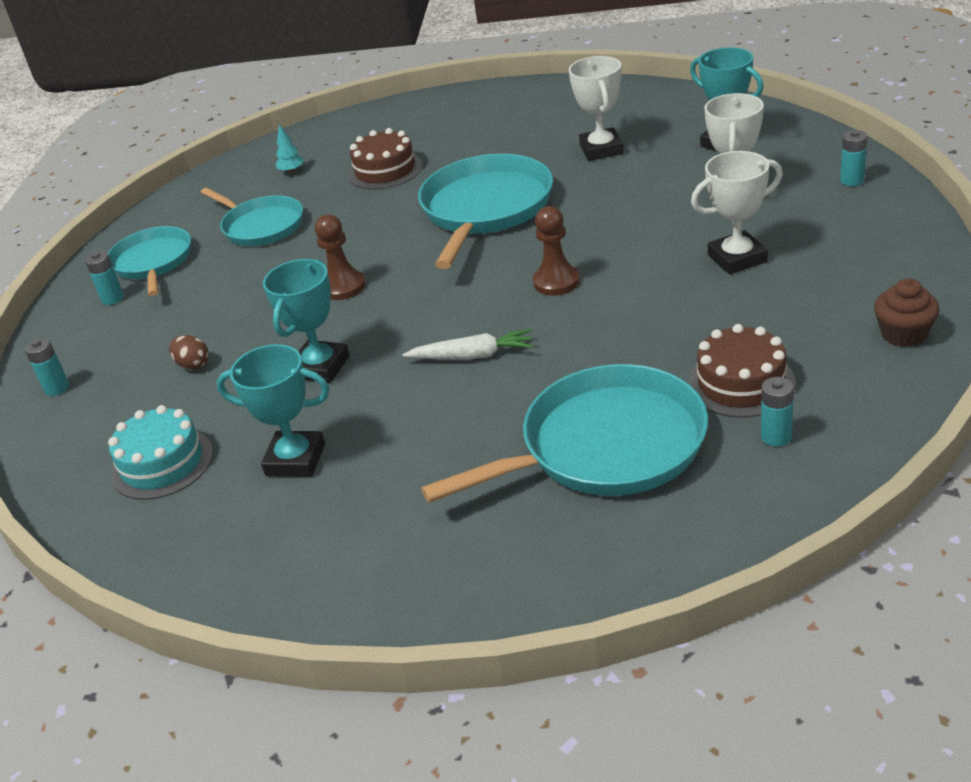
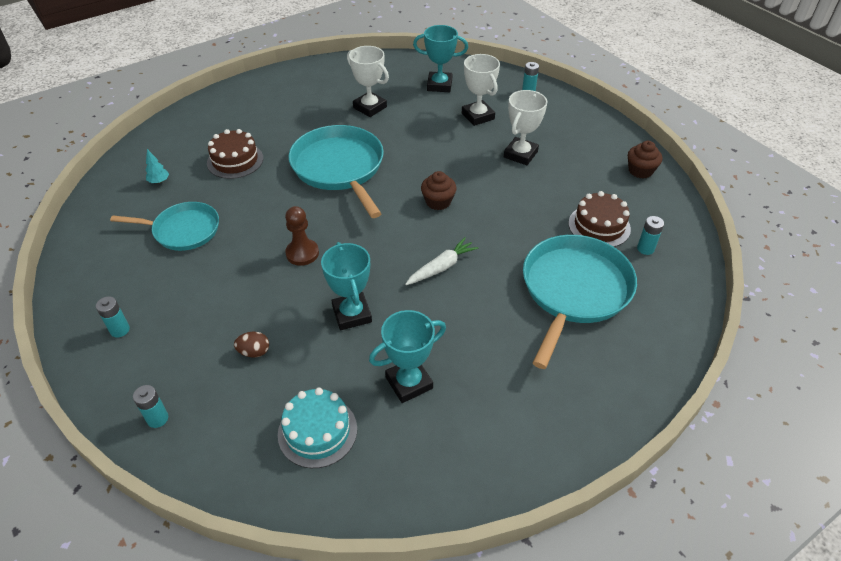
camera: 45 degrees left, 10 degrees up
(153, 262) = (121, 289): turquoise pan -> none
(556, 282) = (438, 202): brown pawn -> brown cupcake

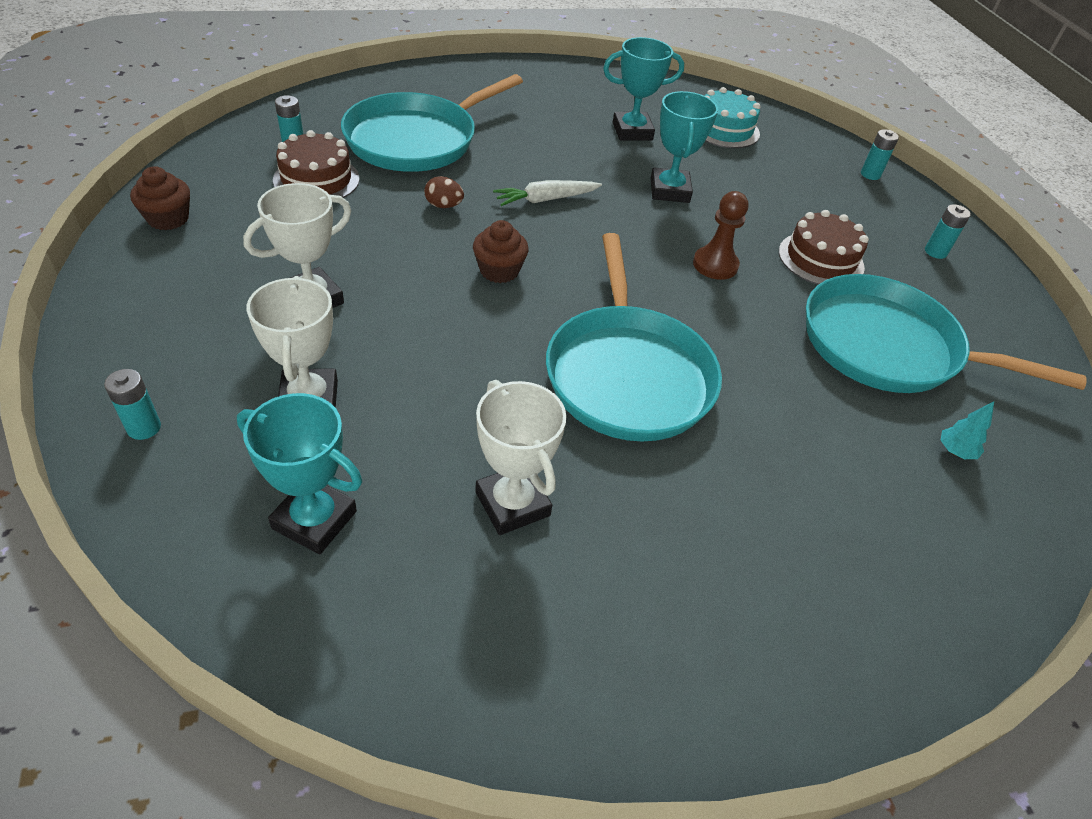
camera: 165 degrees left, 0 degrees up
(183, 230) = (888, 347): turquoise pan -> turquoise pan, size x1.58
(235, 160) = (818, 453): brown cake -> brown cake (821, 259)
(254, 352) = (780, 192): brown egg -> brown egg (444, 205)

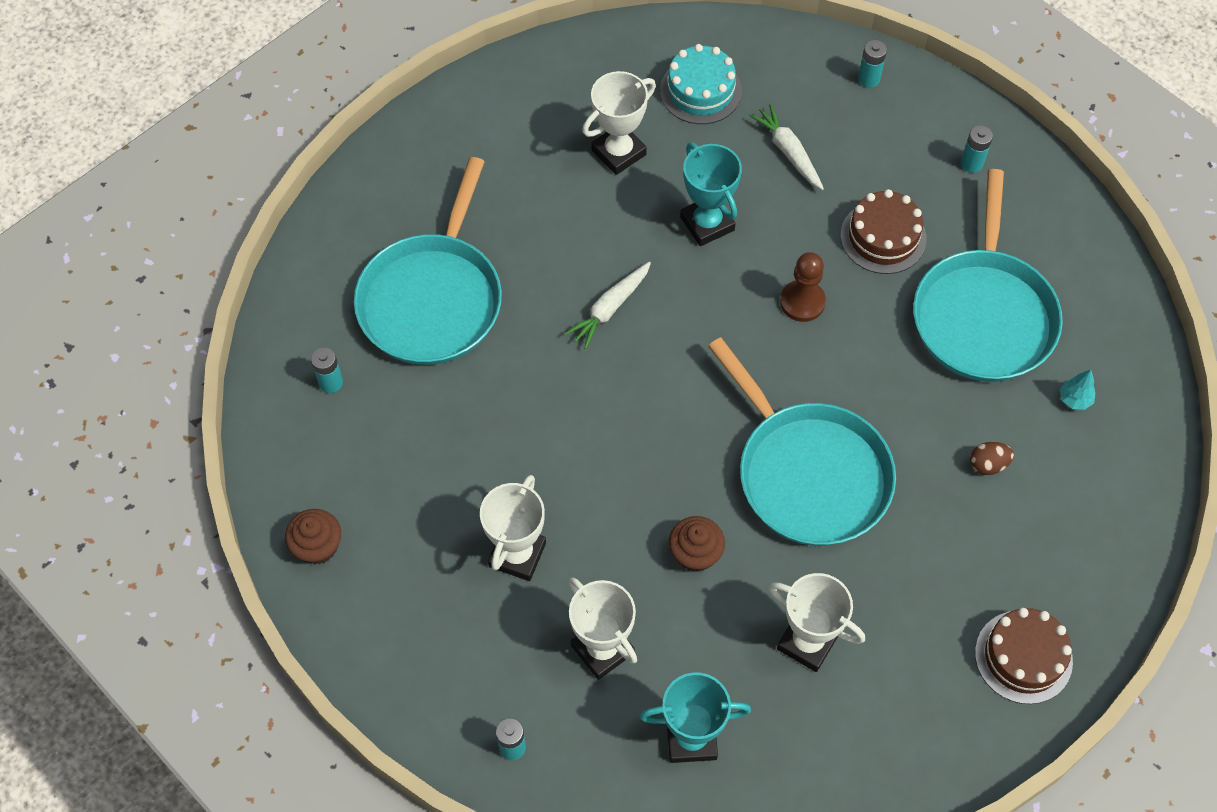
camera: 25 degrees left, 15 degrees up
(316, 179) = (393, 414): brown cake -> brown cake (1023, 657)
(444, 205) = (530, 375): brown egg -> brown egg (988, 465)
(499, 270) = (636, 425): brown cupcake -> brown cupcake (695, 553)
(632, 131) = (619, 152): turquoise trophy -> white trophy
(771, 183) = (788, 152): none -> white carrot
(888, 347) = (983, 314): turquoise pan -> turquoise pan turned 75 degrees counterclockwise

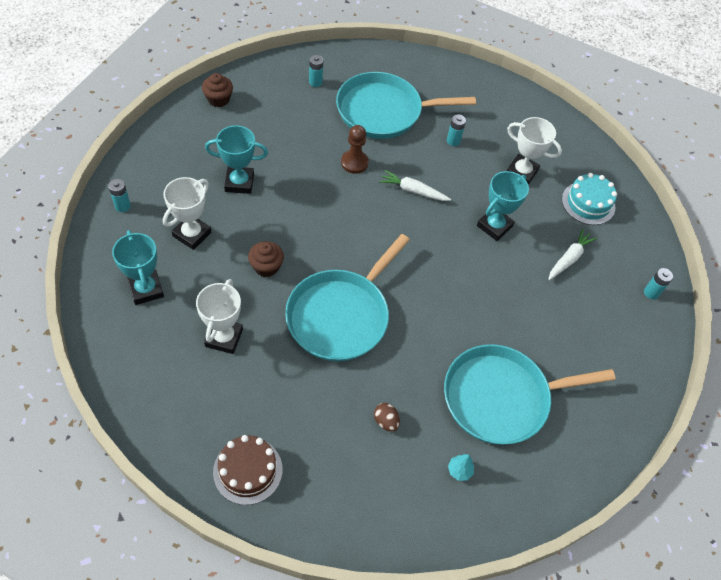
camera: 65 degrees right, 5 degrees down
(517, 555) = (239, 183): white trophy -> turquoise trophy
(802, 302) = (462, 288): brown pawn -> brown pawn (354, 163)
(883, 237) = (532, 324): brown cake -> none
(971, 163) = (619, 368): turquoise battery -> turquoise battery (453, 141)

